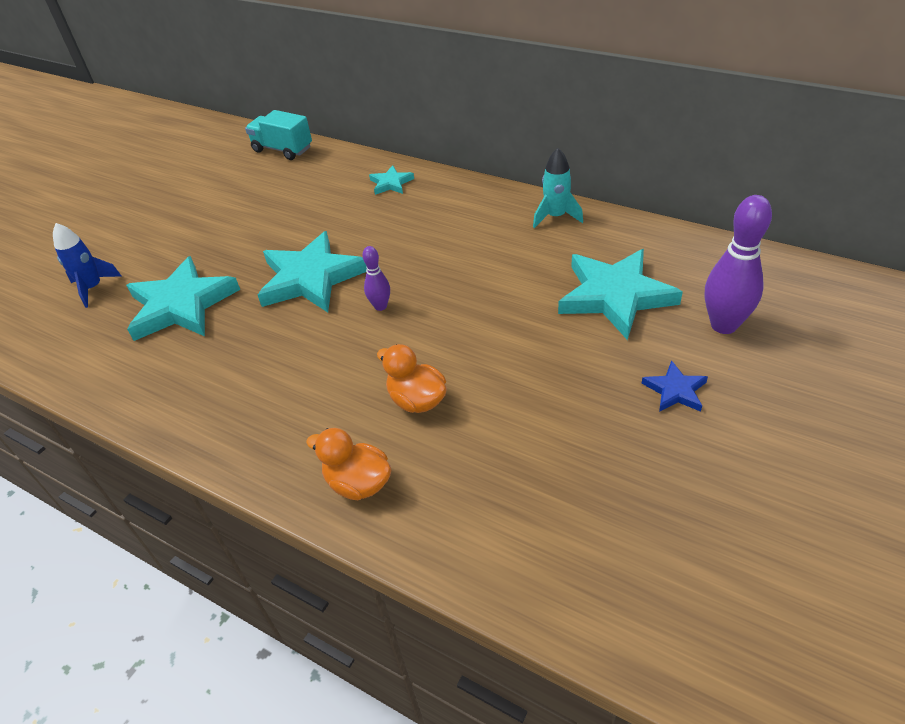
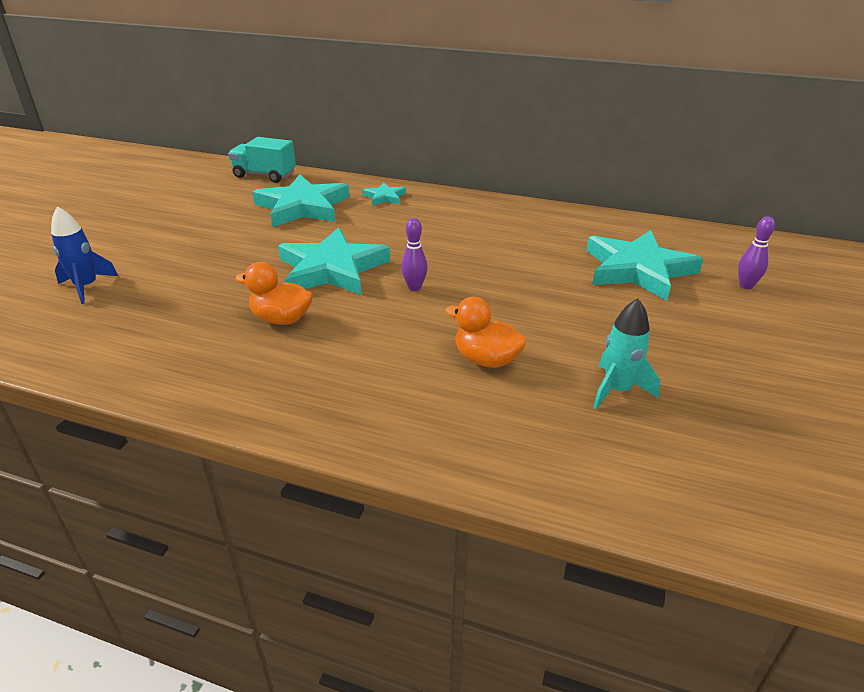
camera: 15 degrees left, 10 degrees down
(181, 305) = (196, 296): turquoise star -> turquoise star (302, 207)
(358, 483) = (455, 436): orange duck -> orange duck (281, 319)
(556, 217) = (553, 216): turquoise rocket -> turquoise rocket (617, 390)
(675, 390) = (732, 335): blue star -> none
(723, 325) = (746, 285): purple bowling pin -> purple bowling pin, size x0.53

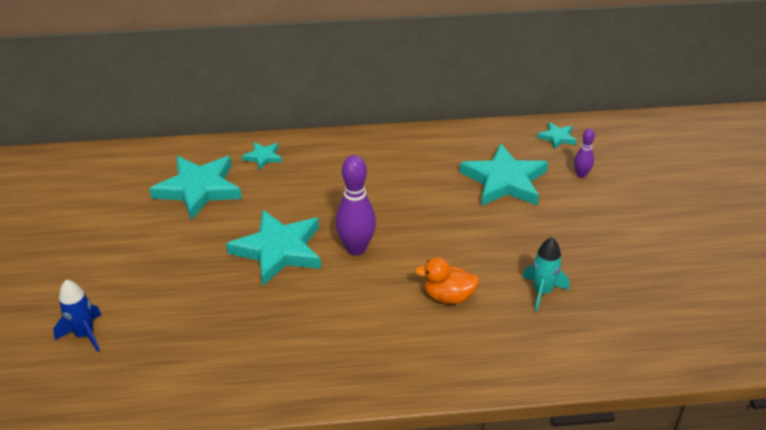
camera: 25 degrees left, 5 degrees up
(264, 175) = (130, 159): turquoise truck -> none
(281, 319) = (278, 311): orange duck -> none
(414, 287) = (356, 248): purple bowling pin -> purple bowling pin, size x1.88
(732, 246) = (557, 137): none -> turquoise star

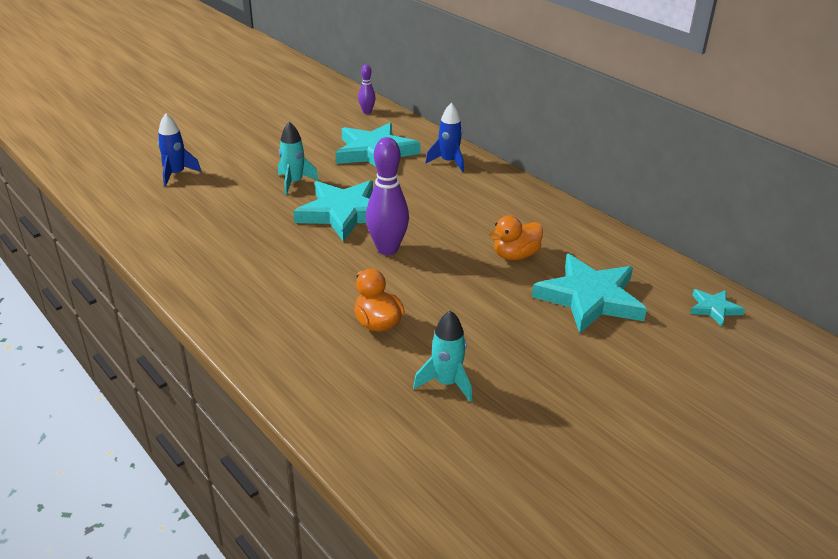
camera: 55 degrees right, 5 degrees down
(195, 259) = (294, 183): none -> turquoise rocket
(263, 157) = (448, 162): turquoise star -> blue rocket
(426, 188) = (515, 255): none -> orange duck
(581, 174) = (673, 348): purple bowling pin -> purple bowling pin (367, 112)

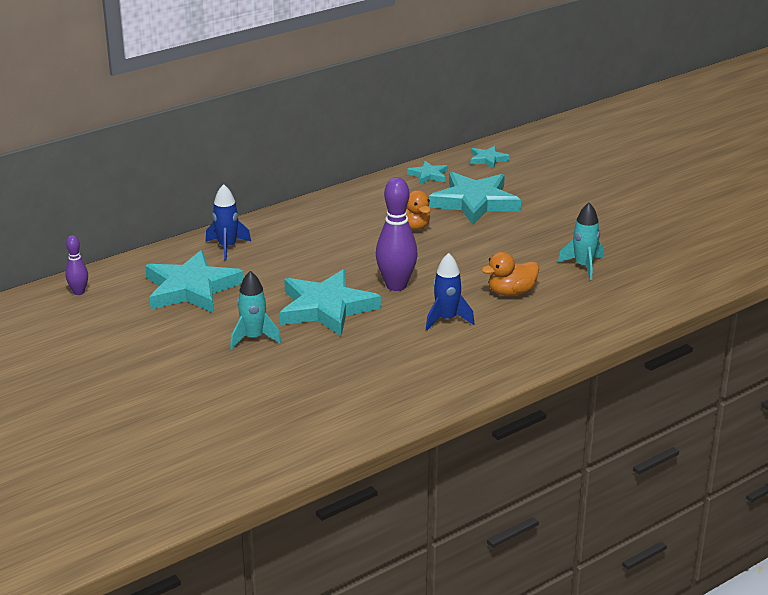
camera: 85 degrees left, 5 degrees down
(176, 174) = (213, 420): blue rocket -> blue rocket (446, 319)
(645, 265) = (428, 175): none -> turquoise star

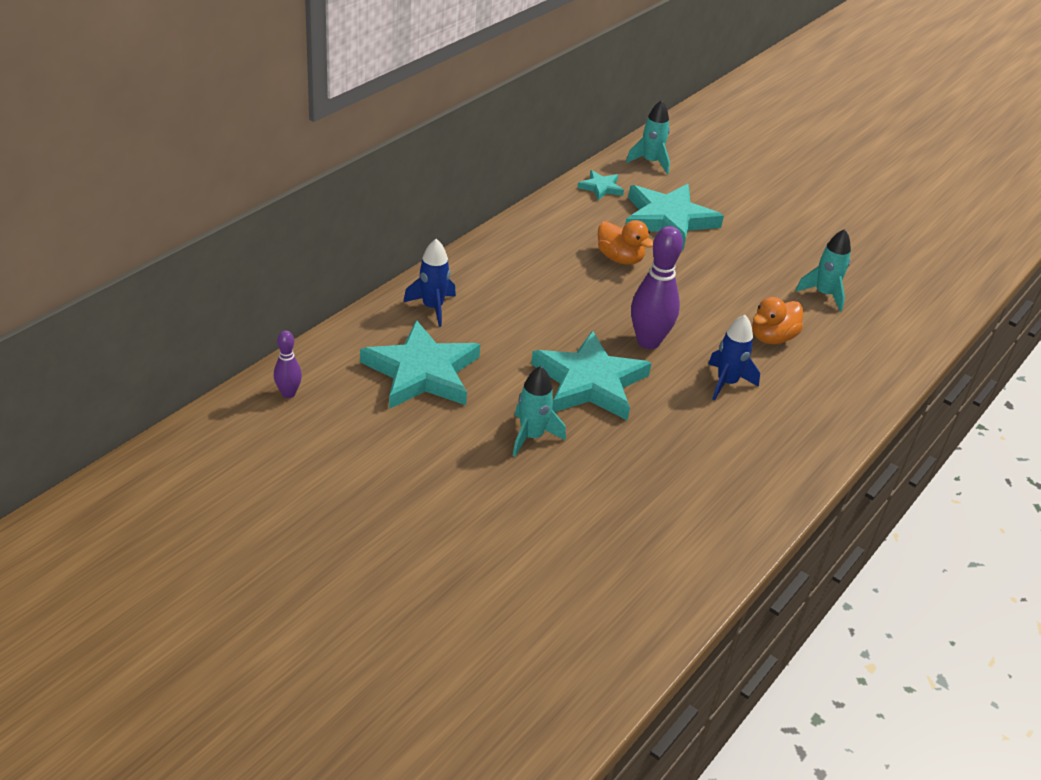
camera: 20 degrees left, 10 degrees up
(487, 159) = (650, 162): turquoise star -> turquoise rocket

